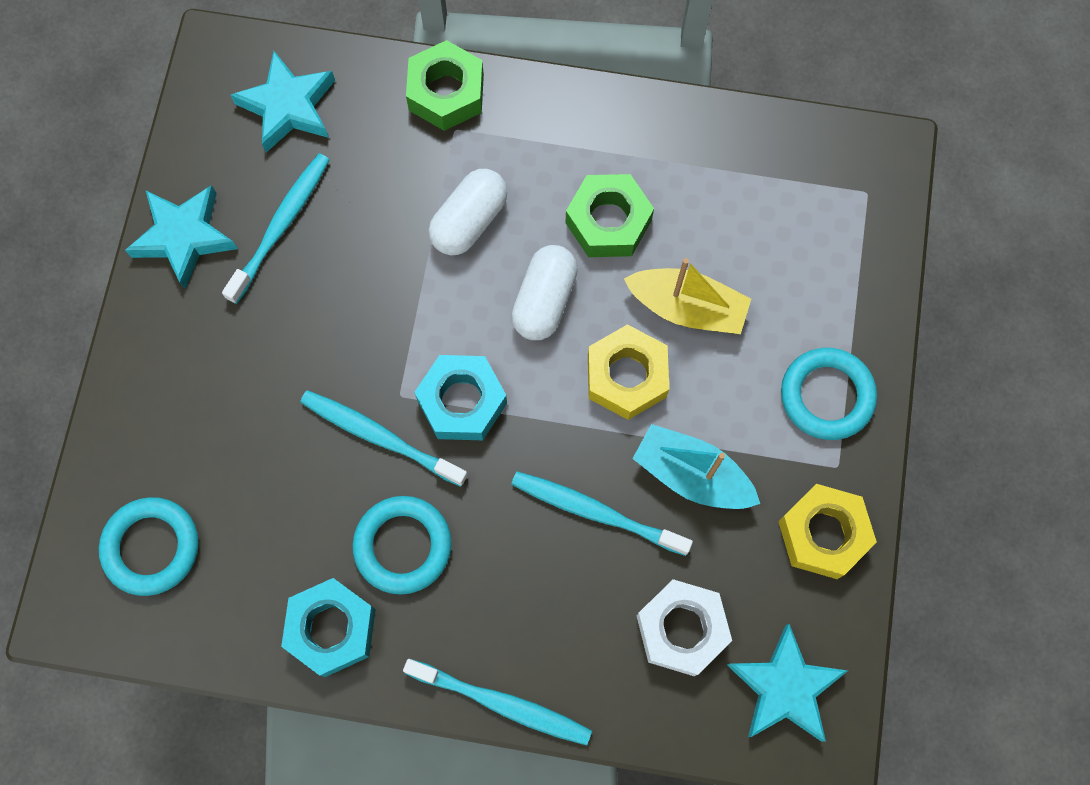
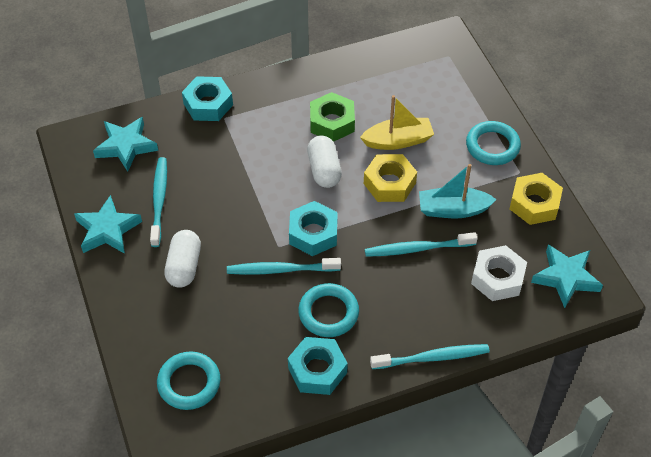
camera: 30 degrees left, 20 degrees down
(446, 93) = (208, 104): green nut -> turquoise nut
(469, 221) = (260, 153): white capsule -> white capsule (184, 266)

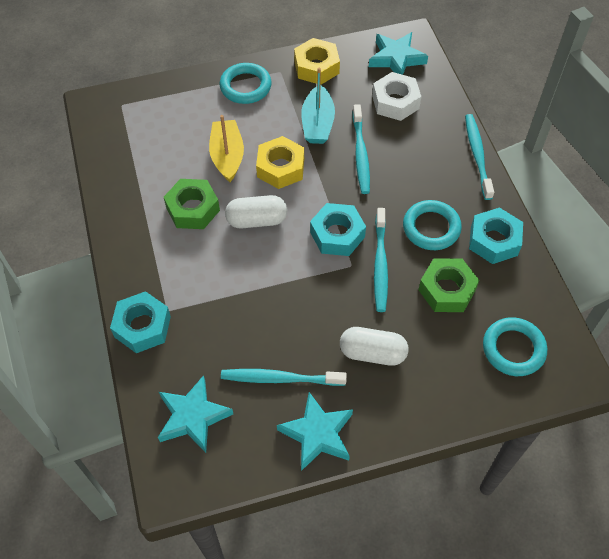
camera: 85 degrees left, 5 degrees up
(254, 326) = (447, 290): none -> green nut

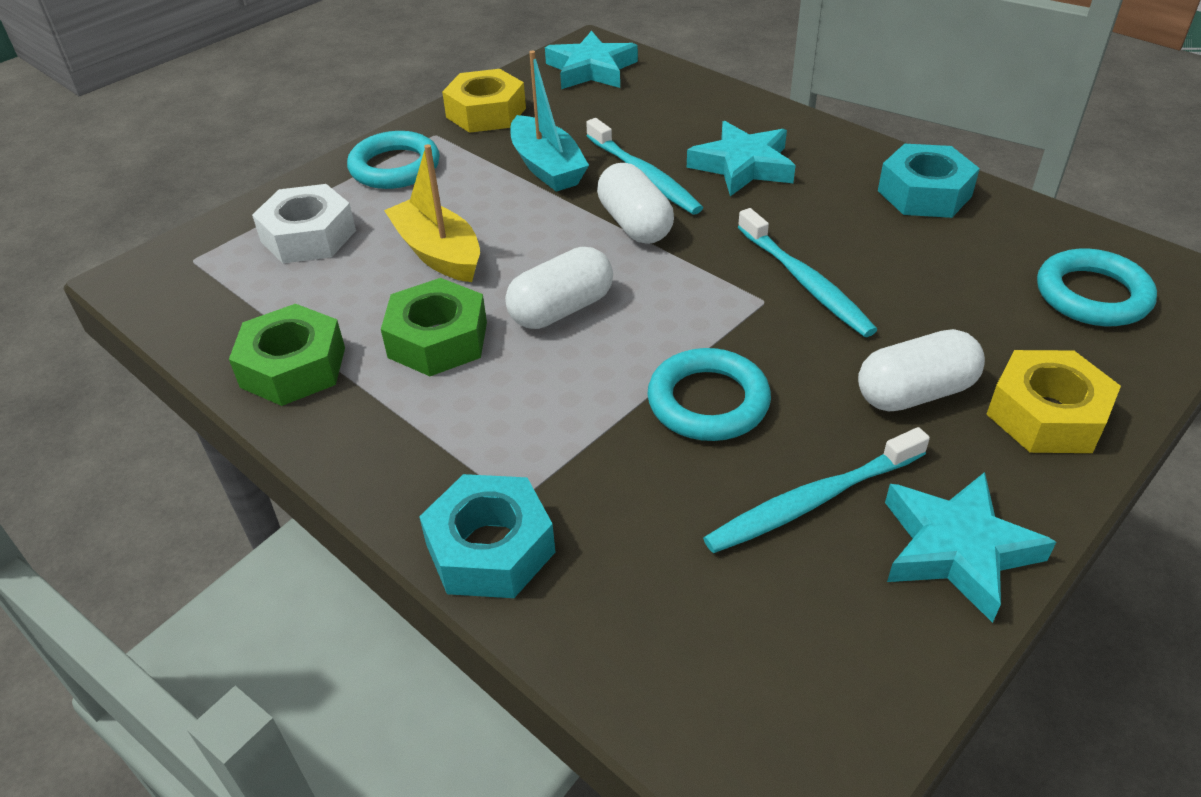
camera: 30 degrees left, 15 degrees down
(193, 416) = (719, 645): turquoise star -> turquoise star (743, 166)
(280, 168) = (538, 234): yellow nut -> yellow nut (1046, 415)
(330, 185) = (635, 224): none -> white capsule
(337, 234) = (705, 274): turquoise nut -> none
(395, 102) = (635, 109): white nut -> white nut (308, 236)
(431, 228) = (828, 213): turquoise ring -> turquoise ring (708, 401)
(447, 290) = (928, 270): green nut -> green nut (293, 367)
(477, 155) = (801, 120): turquoise toothbrush -> none

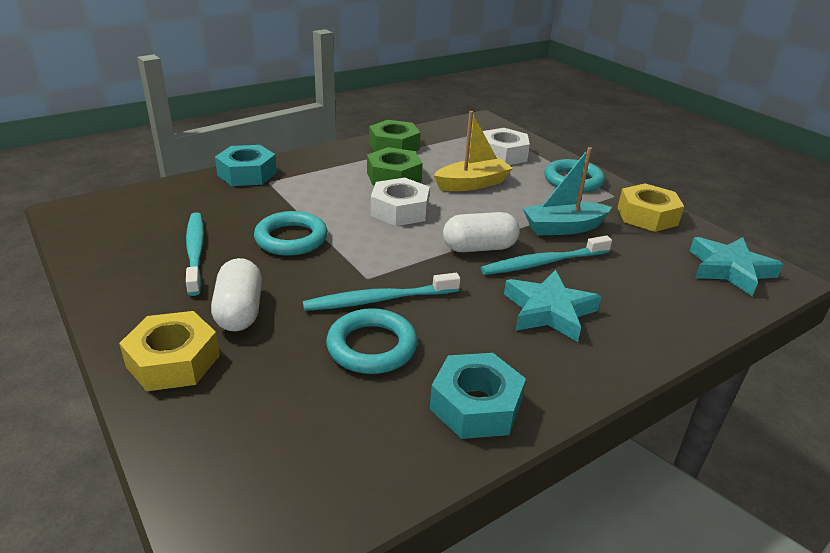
camera: 100 degrees right, 10 degrees down
(561, 309) = (400, 210): white capsule -> white nut
(957, 549) = (121, 285): turquoise star -> none
(1092, 295) = (271, 454): turquoise ring -> turquoise ring (372, 346)

